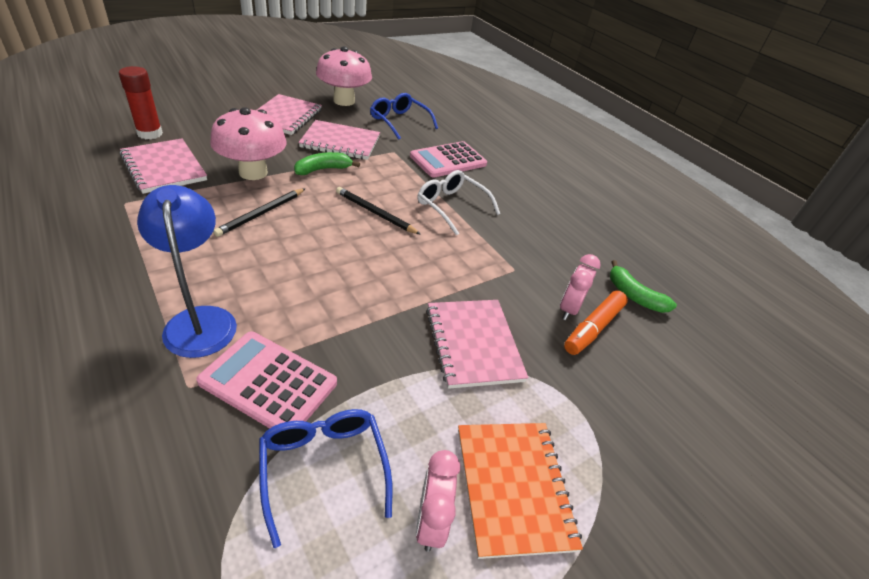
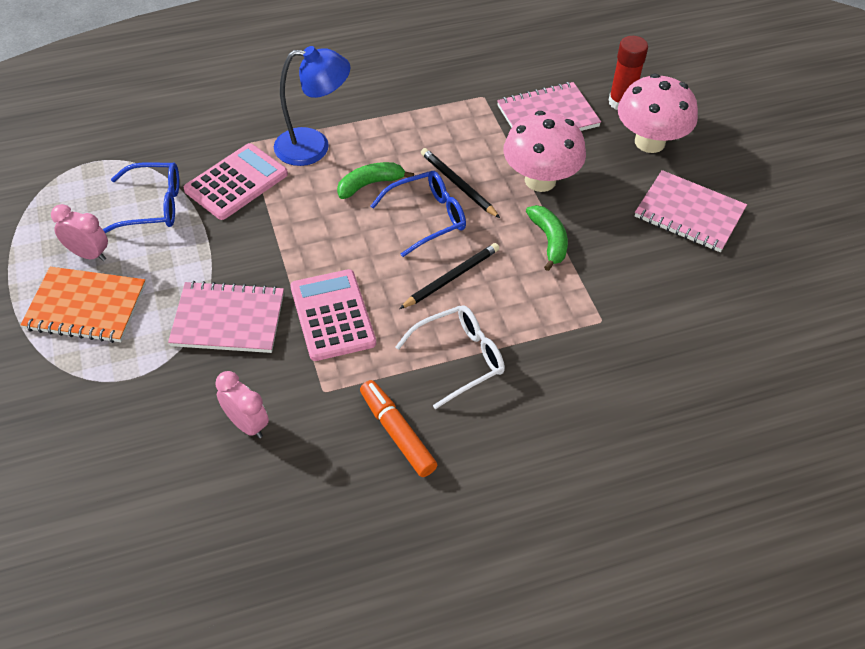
camera: 110 degrees right, 10 degrees up
(340, 142) = (622, 264): pink notebook -> none
(344, 101) = (761, 283): pink mushroom -> pink mushroom (649, 142)
(399, 122) = (701, 345): blue glasses -> blue glasses (427, 218)
(448, 160) = (581, 384): pink calculator -> pink calculator (332, 315)
(593, 328) = (212, 437): orange marker -> orange marker (397, 433)
(634, 296) = (245, 512): green banana -> green banana (370, 184)

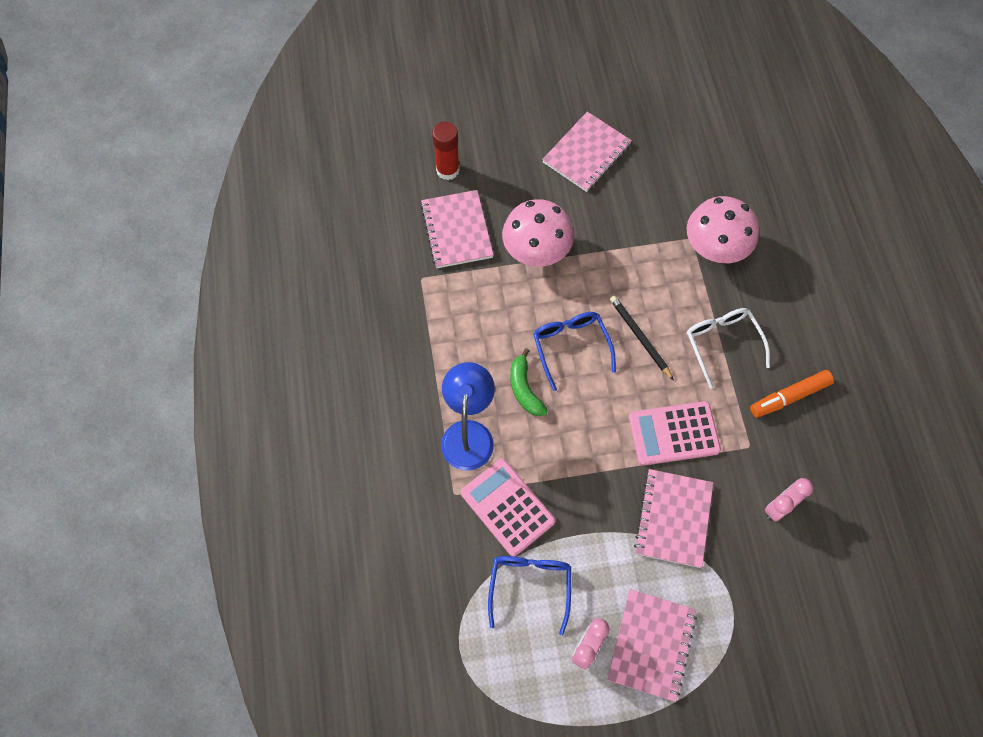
camera: 80 degrees left, 15 degrees up
(86, 307) = (651, 645): orange notebook -> pink notebook
(458, 185) = (534, 316): black pencil -> none
(549, 240) = (606, 258): green banana -> none
(649, 142) = (501, 161): pink mushroom -> pink mushroom (714, 249)

